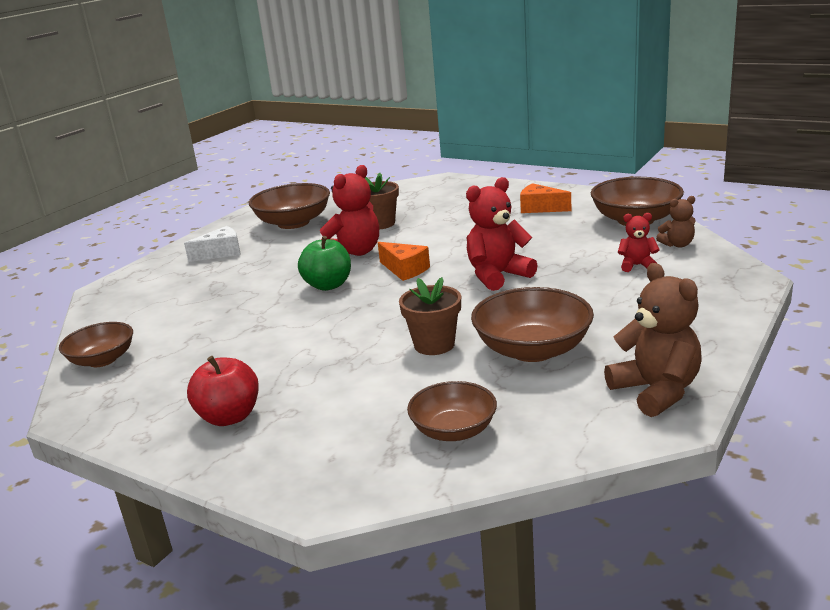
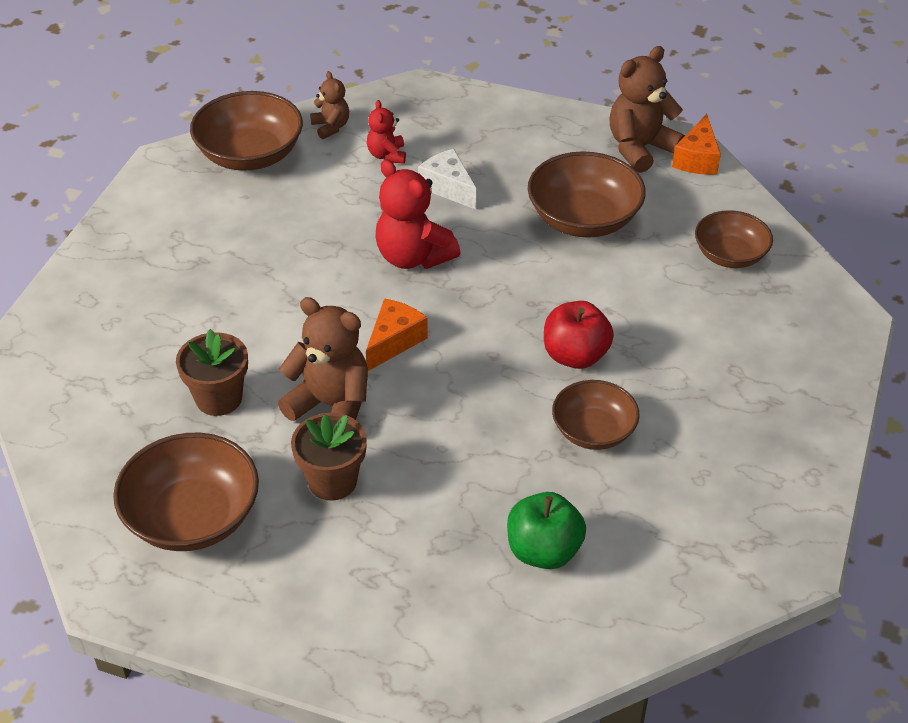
camera: 105 degrees left, 20 degrees up
(102, 360) = (677, 591): brown bowl -> brown bowl (593, 431)
(221, 253) = (320, 582): white cheese -> white cheese (448, 188)
(229, 417) = (757, 414): red apple -> red apple (575, 356)
(328, 285) = (443, 409): green apple -> green apple (543, 551)
(354, 252) = (331, 405): red teddy bear -> brown teddy bear
(434, 345) = (585, 287): brown flower pot -> brown flower pot (332, 481)
(540, 208) = (188, 235): orange cheese -> orange cheese (697, 159)

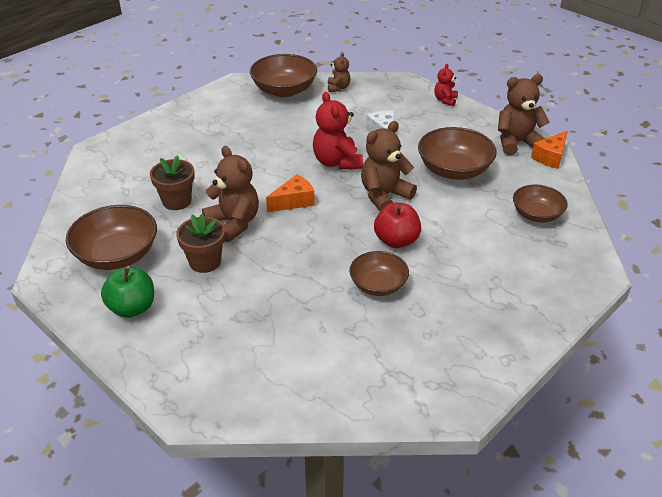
camera: 25 degrees right, 5 degrees down
(387, 155) = (359, 109): red teddy bear -> red teddy bear (445, 100)
(515, 290) = (384, 196): none -> brown teddy bear
(543, 551) = (298, 341): green apple -> green apple (132, 308)

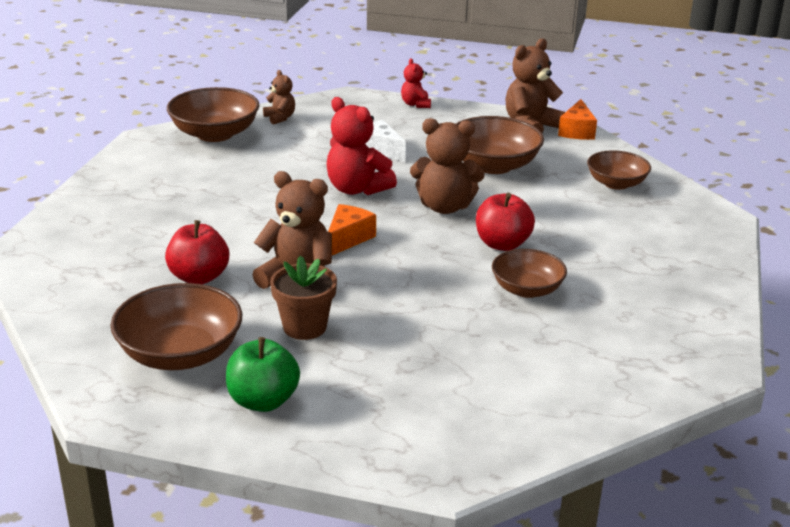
camera: 30 degrees left, 10 degrees down
(177, 201) = (199, 277): brown flower pot -> red apple
(384, 196) = (445, 207): brown teddy bear -> brown teddy bear turned 105 degrees counterclockwise

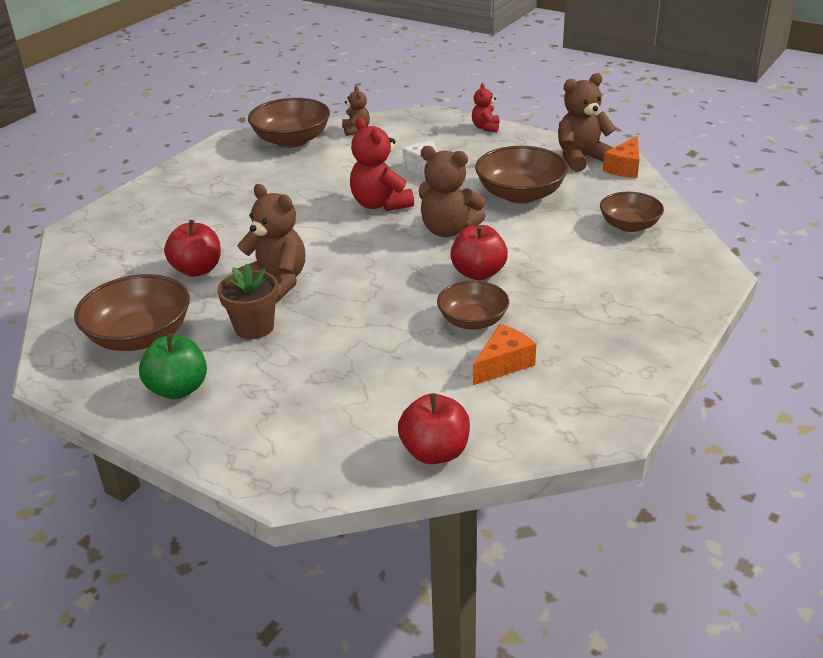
camera: 20 degrees right, 5 degrees up
(348, 239) = (342, 250): orange cheese -> orange cheese (503, 364)
(573, 417) = (435, 452): none -> red apple

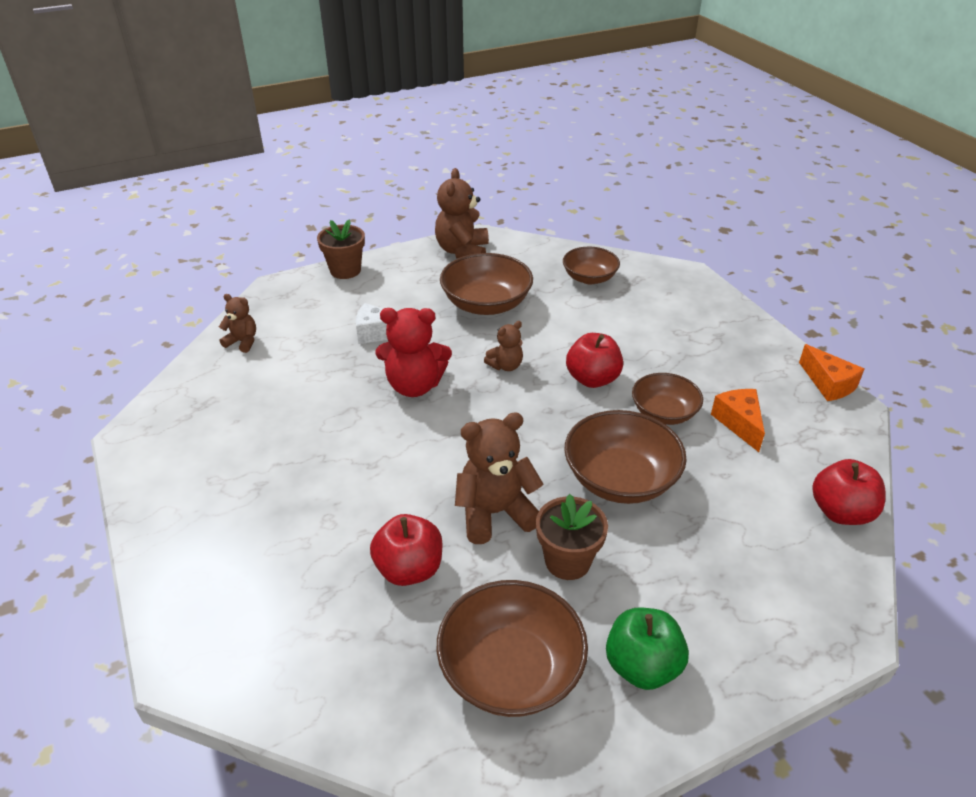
camera: 60 degrees left, 5 degrees up
(292, 140) = (202, 392): brown bowl -> brown bowl (620, 479)
(448, 230) = (505, 366): brown teddy bear -> brown teddy bear, size x0.55
(485, 127) = (345, 270): red teddy bear -> brown flower pot
(624, 168) = (501, 241): orange cheese -> orange cheese (828, 384)

